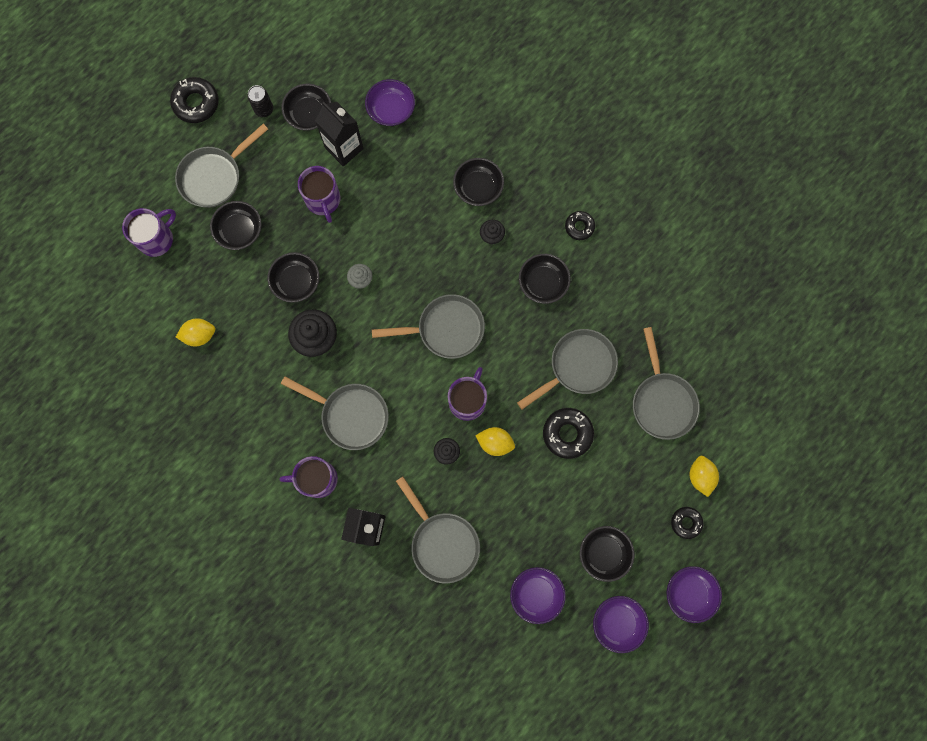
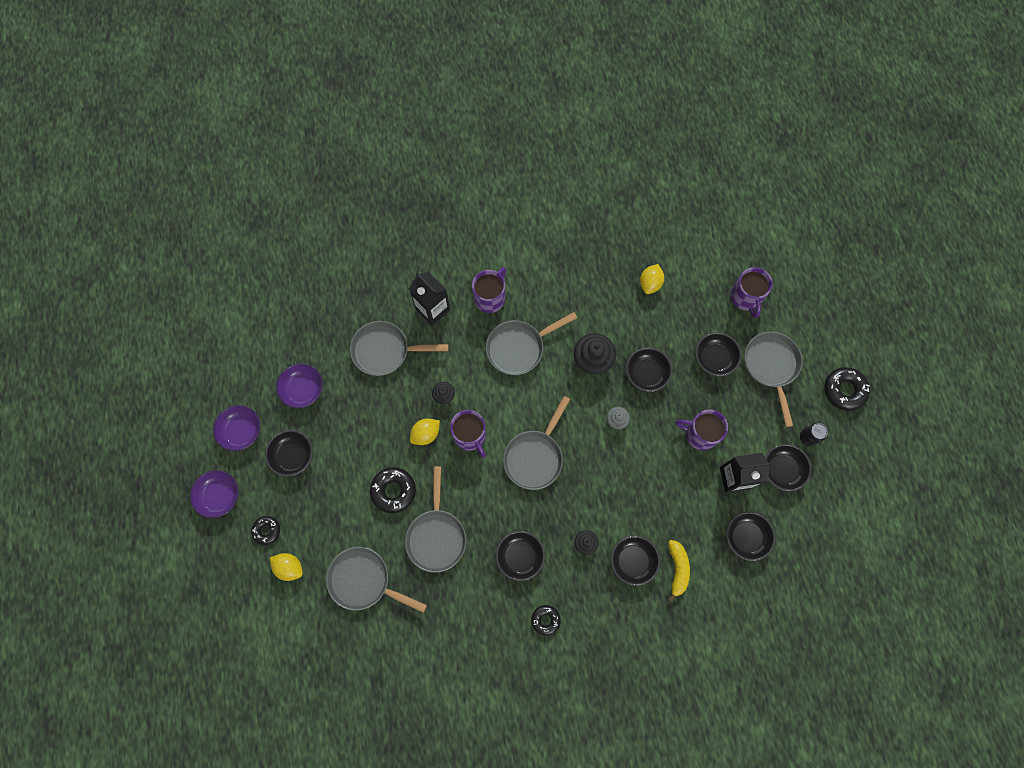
camera: 125 degrees right, 5 degrees down
(391, 109) = (746, 537): purple bowl -> black bowl
(458, 148) = (677, 569): none -> yellow banana

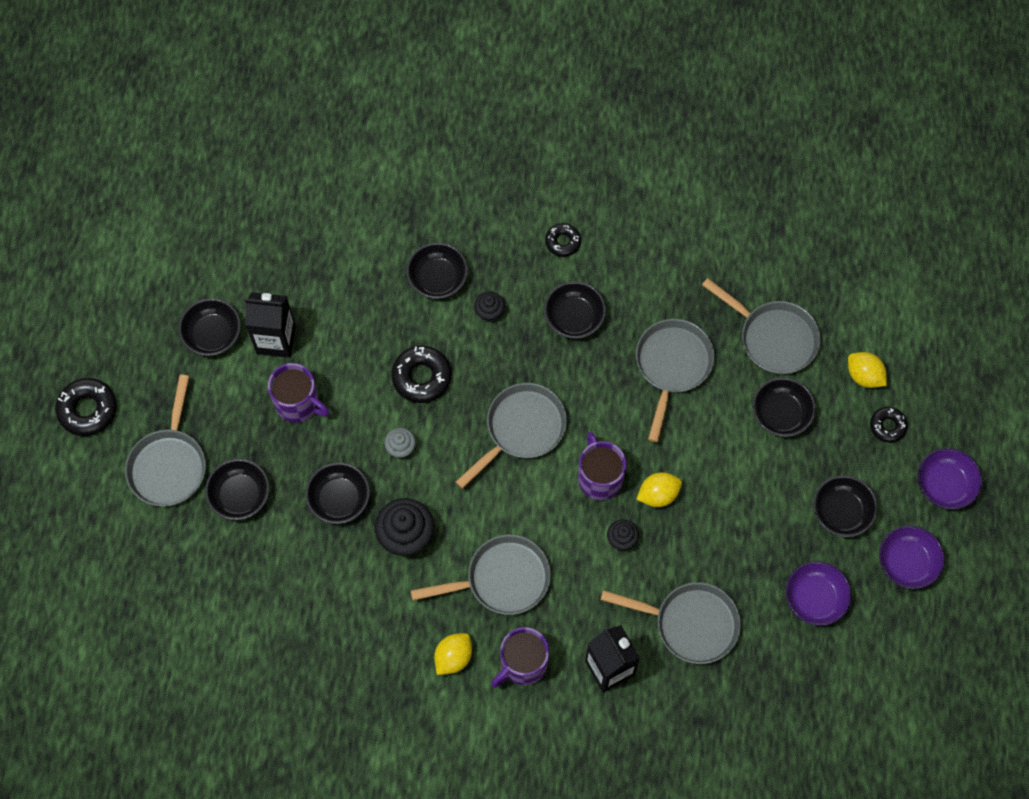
camera: 165 degrees left, 5 degrees down
(393, 491) = (715, 433): black donut -> black donut (421, 377)
(650, 283) = (288, 624): yellow lemon -> yellow lemon (453, 657)
(677, 569) = (387, 256): yellow banana -> none
(745, 297) = (162, 568): purple mug -> none
(746, 537) = (290, 270): black bowl -> black bowl (781, 413)
(807, 437) = (163, 364): black can -> none

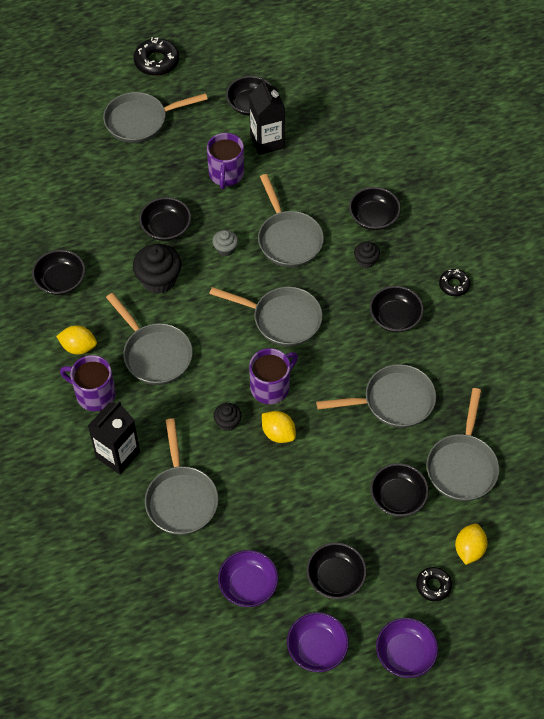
camera: 65 degrees right, 10 degrees down
(240, 495) = (139, 169): black bowl -> black bowl (61, 281)
(421, 377) = (288, 239): black donut -> grey pan

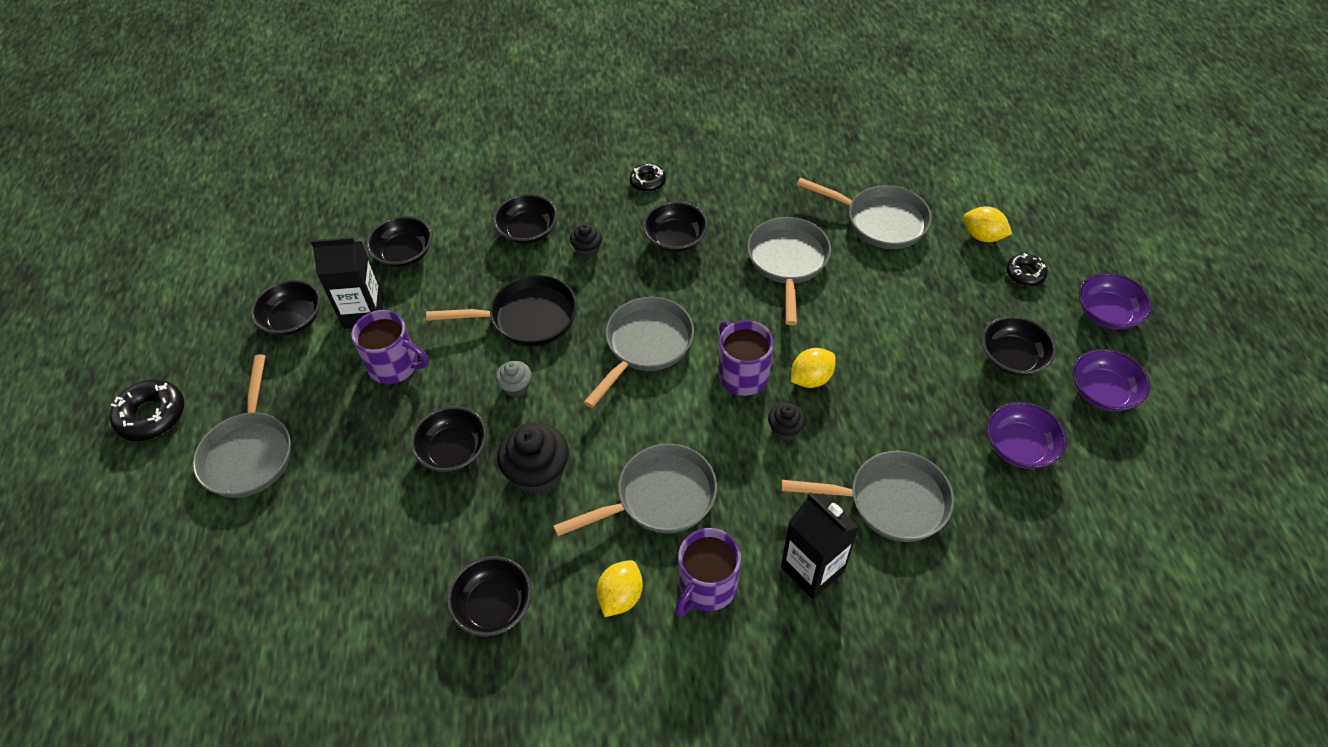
camera: 75 degrees left, 5 degrees down
(288, 239) = (527, 318): grey pan -> black pan
(397, 497) = (913, 282): black bowl -> black bowl (404, 254)

